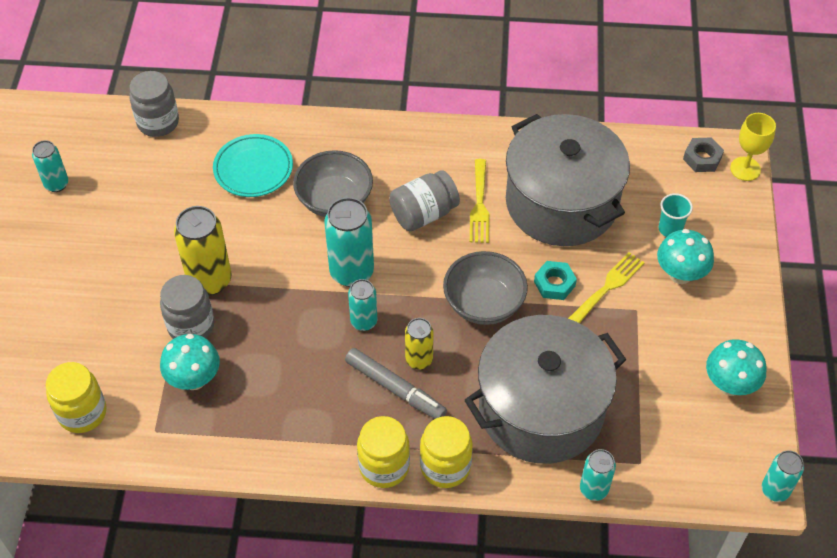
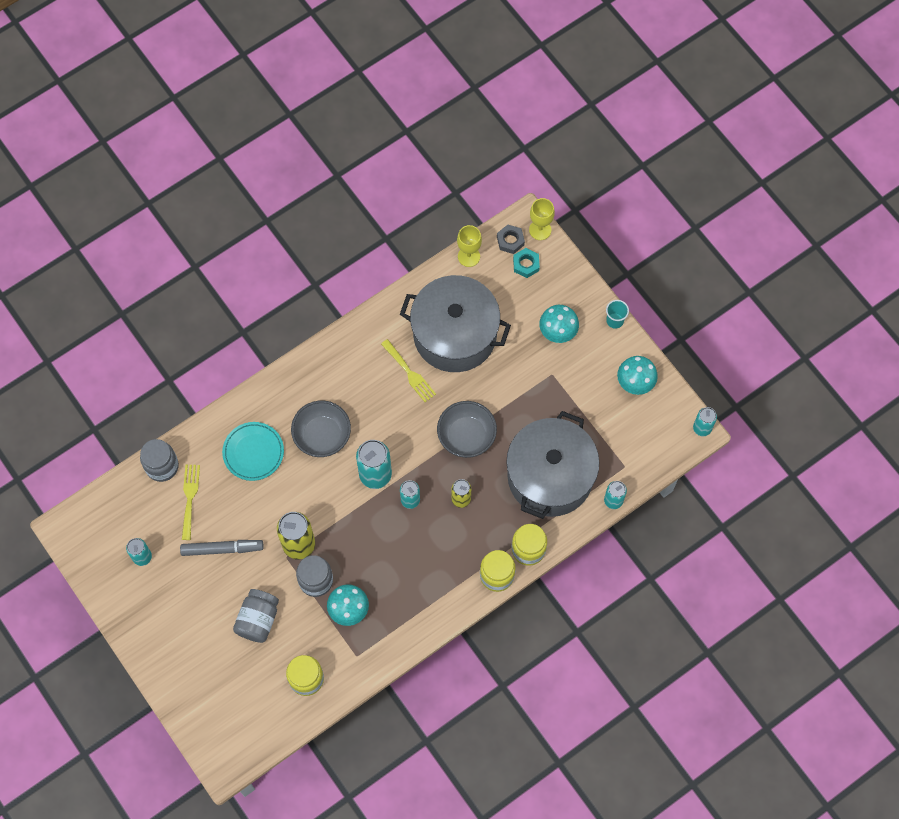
camera: 40 degrees left, 15 degrees up
(395, 388) = (463, 526): grey marker -> grey marker (222, 549)
(424, 214) = (382, 404): grey jar -> grey jar (258, 620)
(554, 284) = (494, 392): turquoise nut -> turquoise nut (526, 264)
(608, 287) = (525, 371): yellow fork -> yellow fork (190, 498)
(643, 144) = (469, 256): none -> yellow goblet
(670, 229) = (529, 305): turquoise cup -> turquoise cup (615, 320)

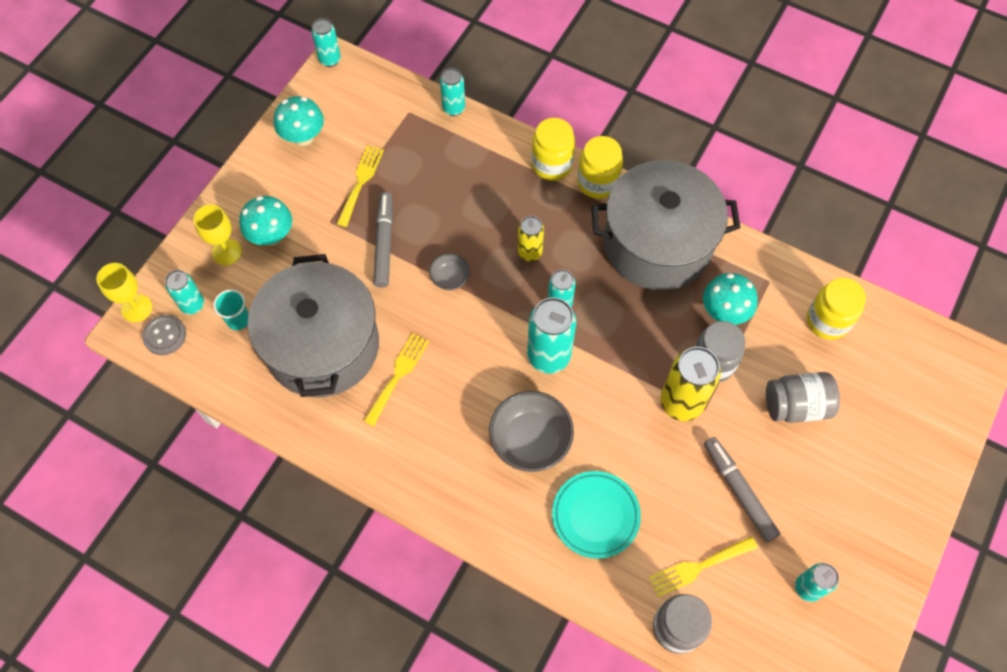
camera: 115 degrees left, 5 degrees down
(466, 436) = (450, 278): grey bowl -> grey bowl, size x0.52
(469, 256) = (205, 375): yellow goblet -> yellow goblet (227, 252)
(510, 241) = (165, 335): grey nut -> grey button
(516, 404) = (384, 243): none -> grey marker
(526, 264) = (192, 305): turquoise nut -> turquoise can
(550, 476) = (456, 176): grey pot -> grey pot (657, 244)
(576, 408) = (361, 182): none -> yellow fork
(615, 320) = (232, 184): turquoise cup -> turquoise cup (238, 320)

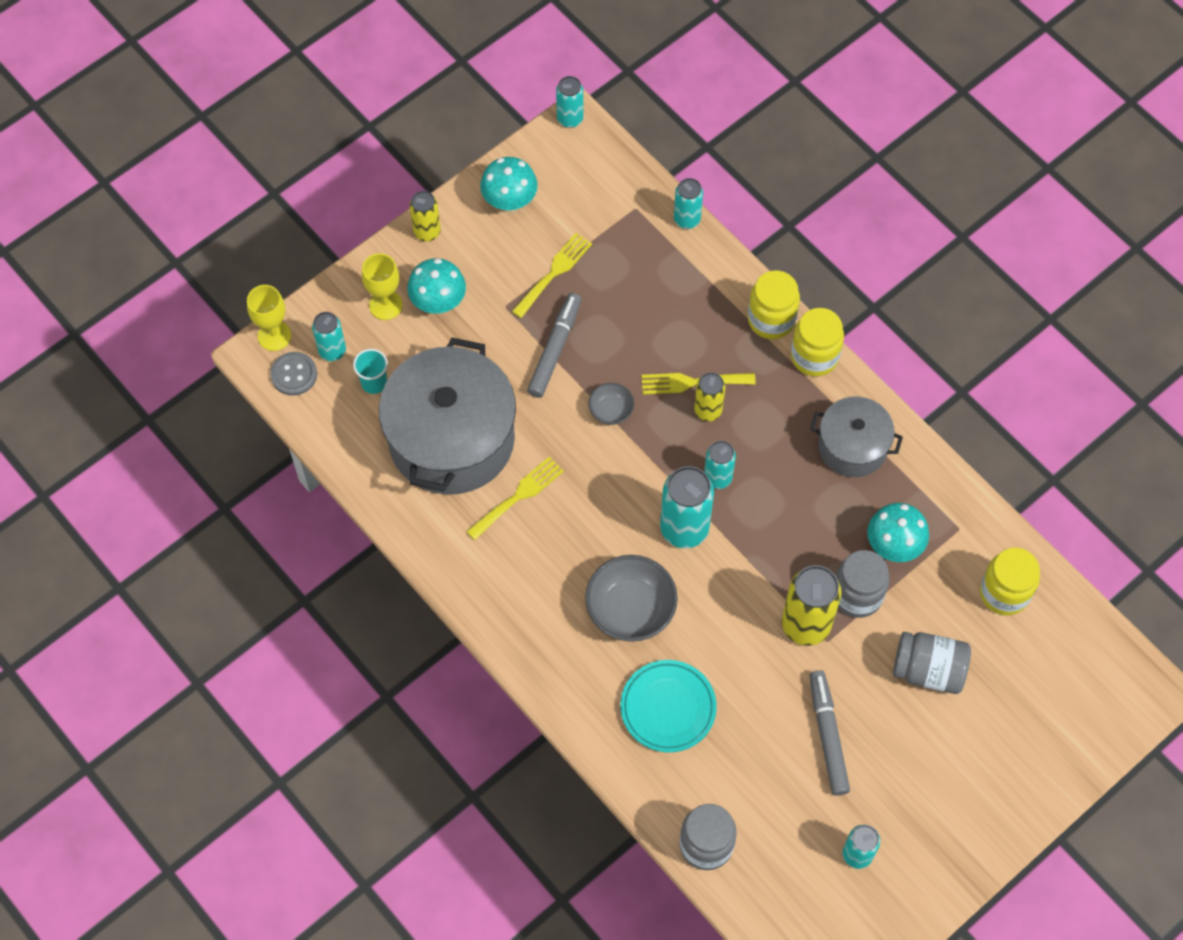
camera: 20 degrees right, 0 degrees up
(242, 182) = (427, 232): none -> yellow can
(657, 244) = (852, 446): grey pot -> grey pot, size x0.55
(698, 567) = (753, 795): yellow fork -> yellow fork (692, 382)

